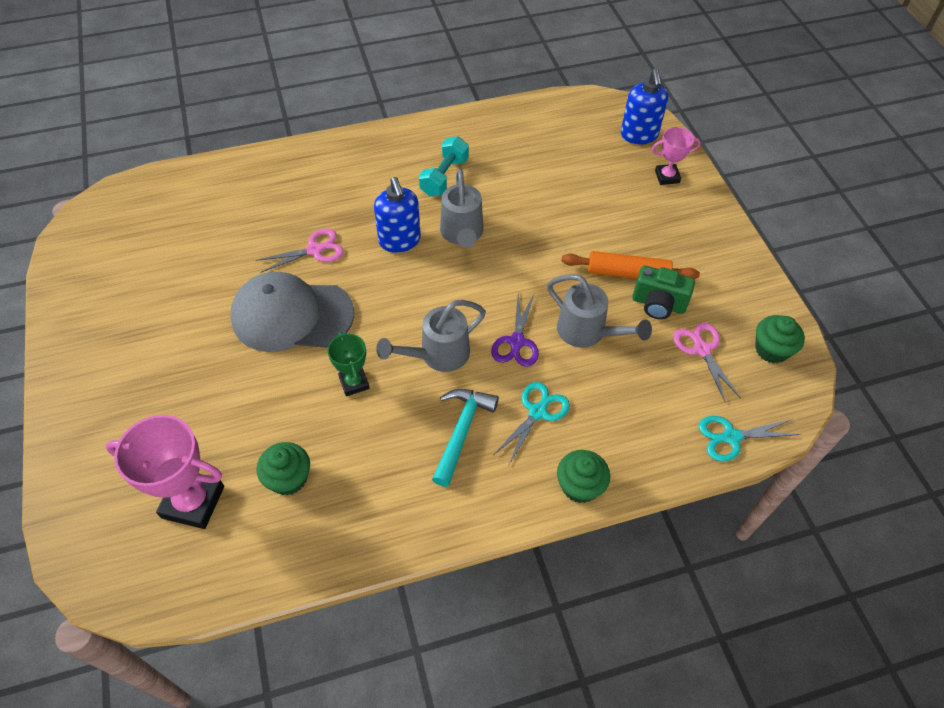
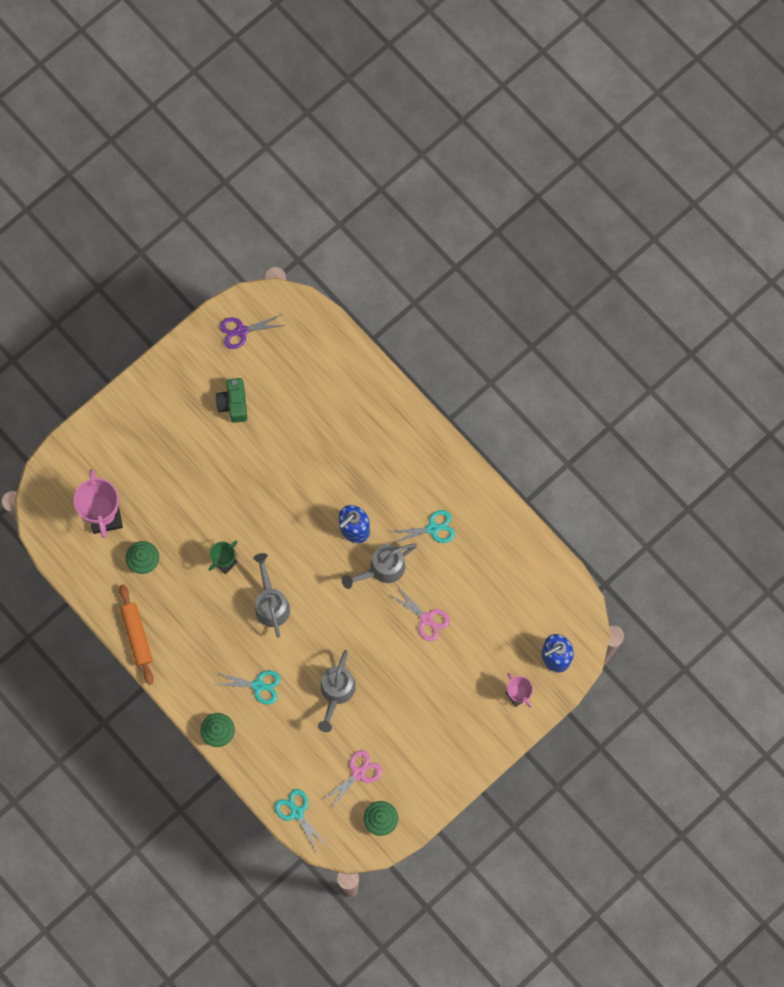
camera: 65 degrees right, 20 degrees up
(292, 315) = (256, 493): grey cap -> none
(314, 250) = (317, 476): pink scissors -> pink scissors (426, 619)
(438, 355) = (271, 604): grey watering can -> grey watering can turned 45 degrees clockwise
(444, 177) = (432, 528): turquoise dumbbell -> turquoise scissors
(461, 431) = (222, 645): turquoise hammer -> none
(517, 342) = (306, 649): purple scissors -> purple scissors (241, 331)
(627, 273) = (402, 700): orange rolling pin -> orange rolling pin (137, 635)
(658, 304) = (384, 731): green camera -> green camera (233, 404)

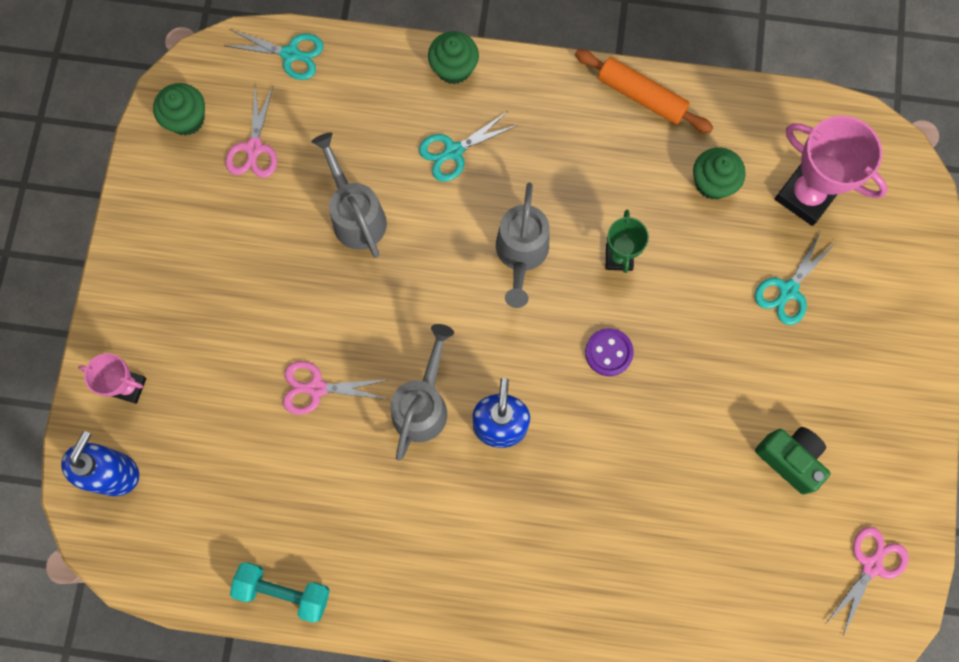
camera: 140 degrees right, 0 degrees up
(241, 331) = (871, 565): purple scissors -> pink scissors
(271, 604) = (521, 254): grey watering can -> grey watering can turned 60 degrees clockwise
(272, 521) = (608, 352): none -> purple button
(432, 528) = (401, 509): turquoise scissors -> turquoise scissors (788, 290)
(517, 536) = (283, 592): none -> turquoise dumbbell

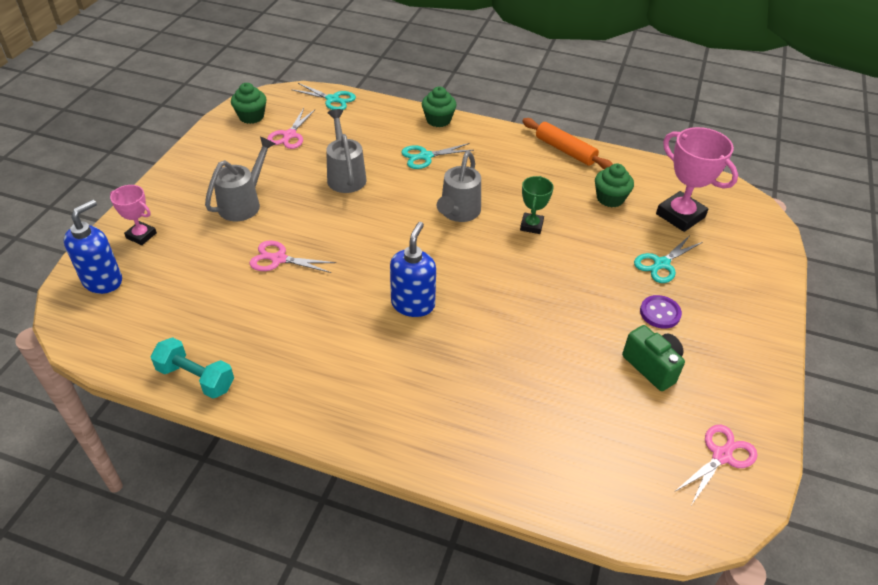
camera: 10 degrees right, 30 degrees down
(422, 405) = (356, 282): grey watering can -> grey watering can (243, 203)
(608, 352) = (511, 276): purple button -> purple button (660, 313)

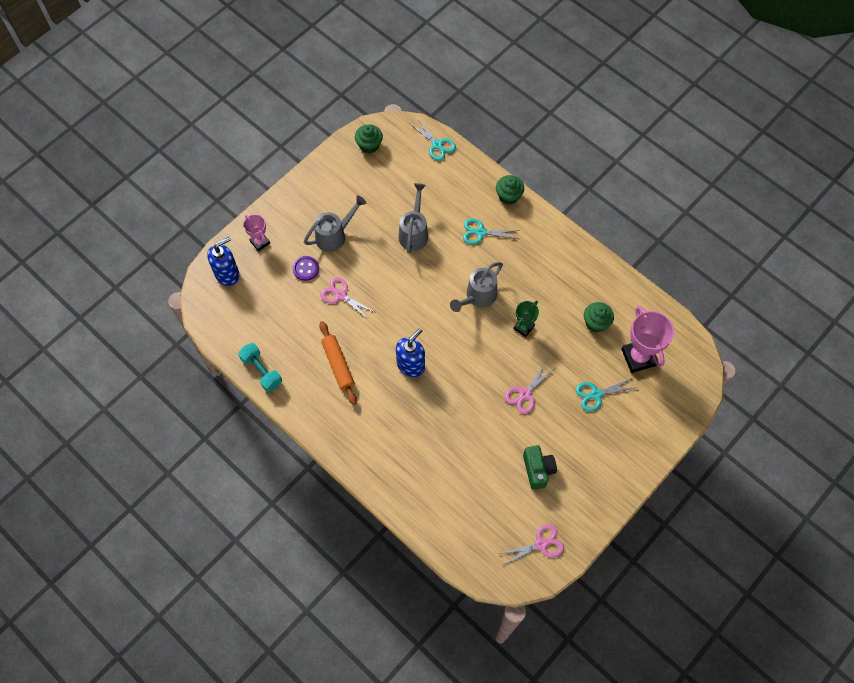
camera: 25 degrees right, 20 degrees up
(289, 135) = (390, 175): pink scissors -> pink scissors (525, 394)
(565, 150) = (590, 262): orange rolling pin -> orange rolling pin (338, 365)
(660, 313) = (568, 433): purple button -> purple button (306, 269)

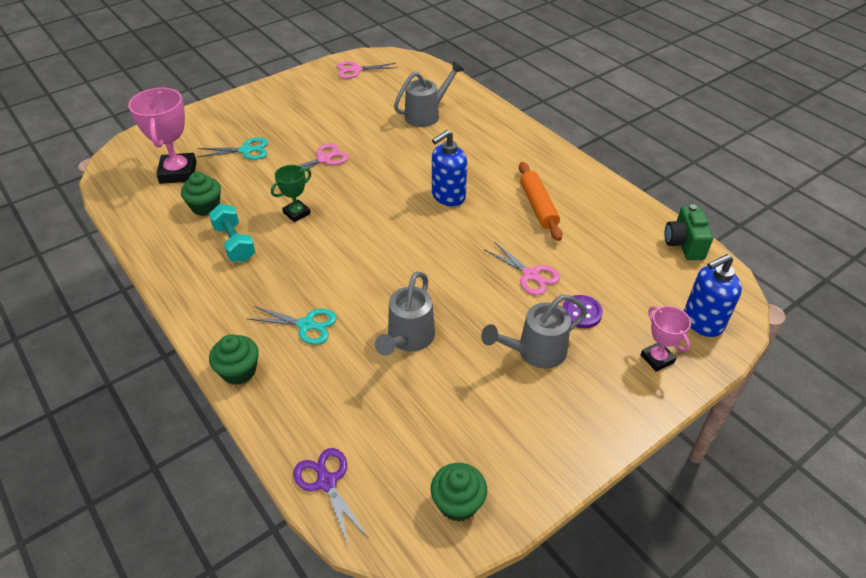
camera: 170 degrees left, 20 degrees down
(261, 371) = (635, 212): turquoise dumbbell -> turquoise dumbbell (235, 243)
(437, 145) = (327, 482): turquoise scissors -> purple scissors
(478, 296) = (341, 250): grey watering can -> grey watering can (426, 115)
(538, 470) = (337, 109): green camera -> green camera (684, 244)

